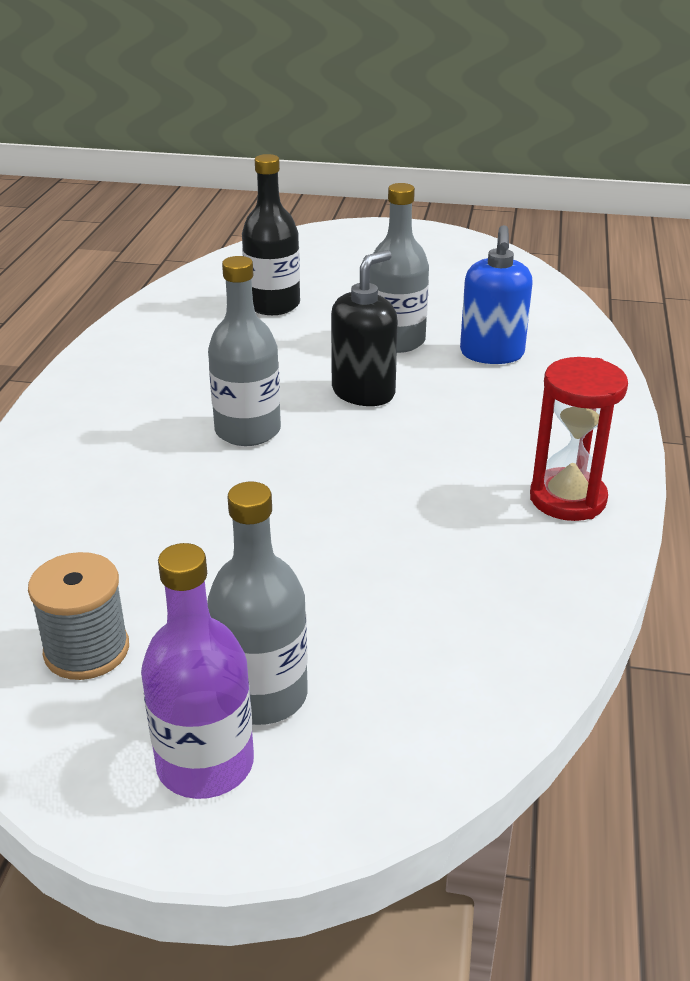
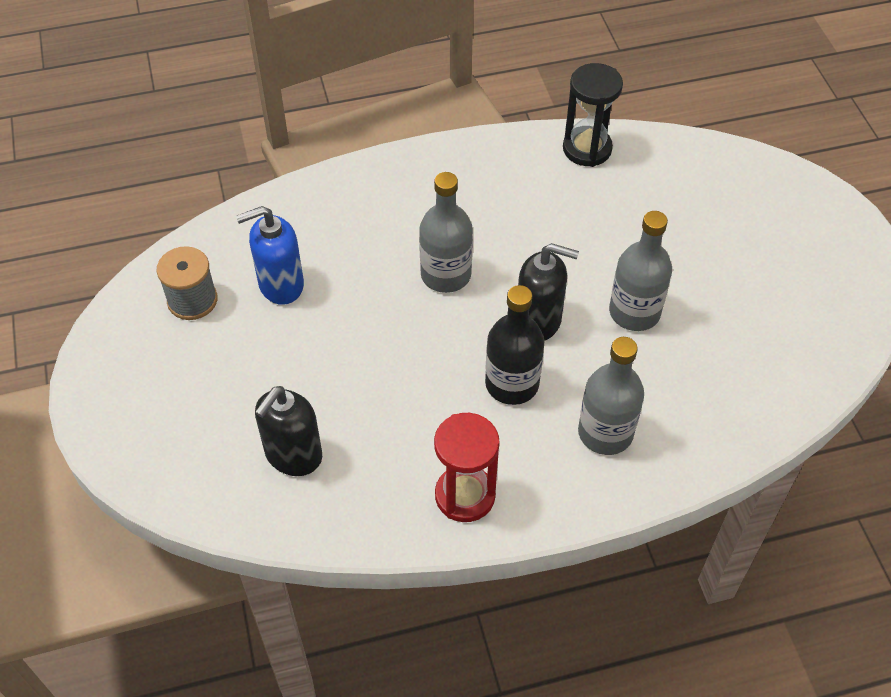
camera: 65 degrees right, 20 degrees up
(166, 309) = (587, 149): none -> black hourglass
(205, 764) = (132, 392): purple bottle -> none
(262, 695) = (191, 395): grey bottle -> grey bottle (605, 432)
(273, 305) = (640, 209): black bottle -> black bottle (512, 384)
(434, 618) = (293, 455): none -> black soap dispenser
(492, 354) = (656, 384): blue soap dispenser -> blue soap dispenser (280, 285)

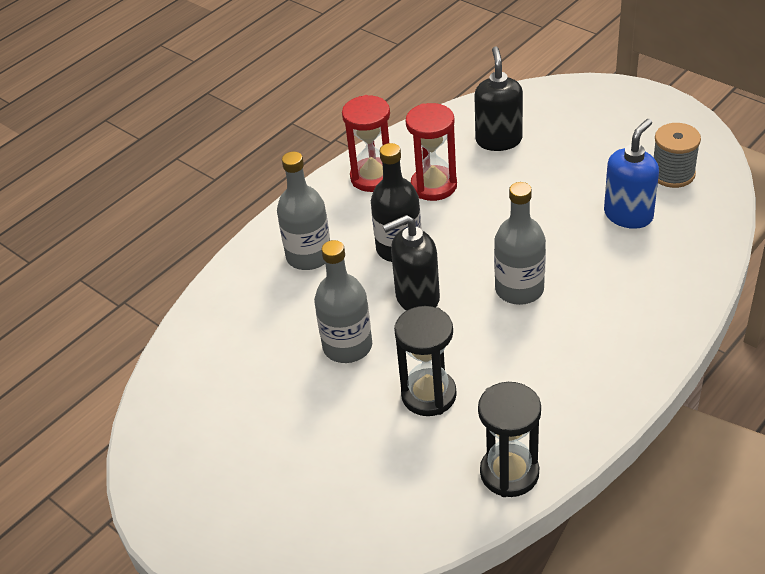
camera: 150 degrees right, 10 degrees down
(414, 439) = (434, 186): none -> red hourglass
(599, 232) = (429, 395): none -> black hourglass

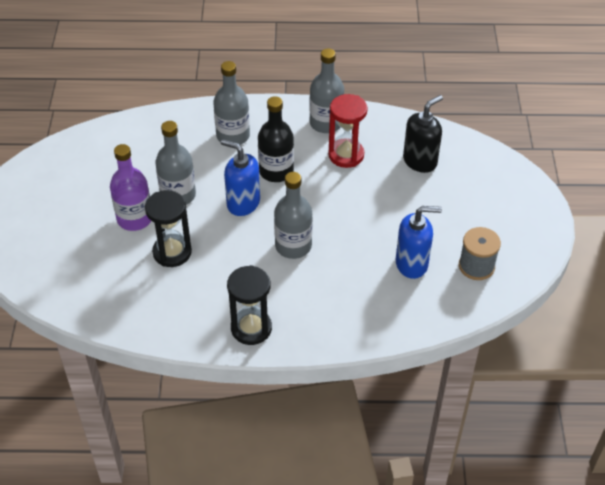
camera: 45 degrees right, 5 degrees up
(342, 403) = (134, 218): none -> purple bottle
(373, 177) = (326, 123): red hourglass -> grey bottle
(417, 298) = (243, 203): black soap dispenser -> blue soap dispenser
(509, 473) = (144, 321): black hourglass -> black hourglass (251, 328)

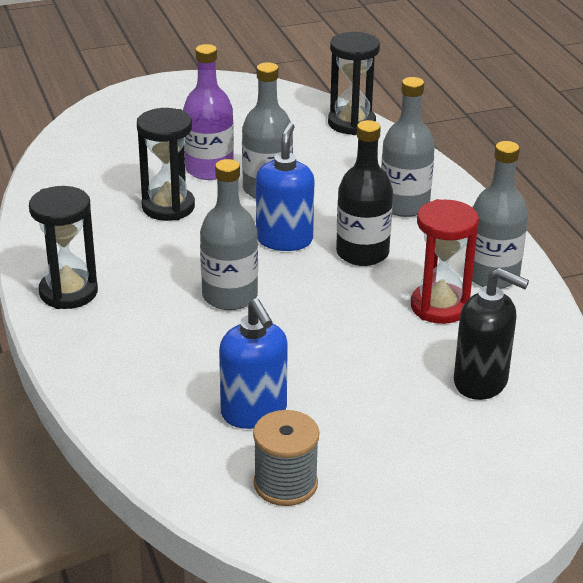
camera: 70 degrees right, 15 degrees down
(117, 129) = (351, 123): none -> black hourglass

